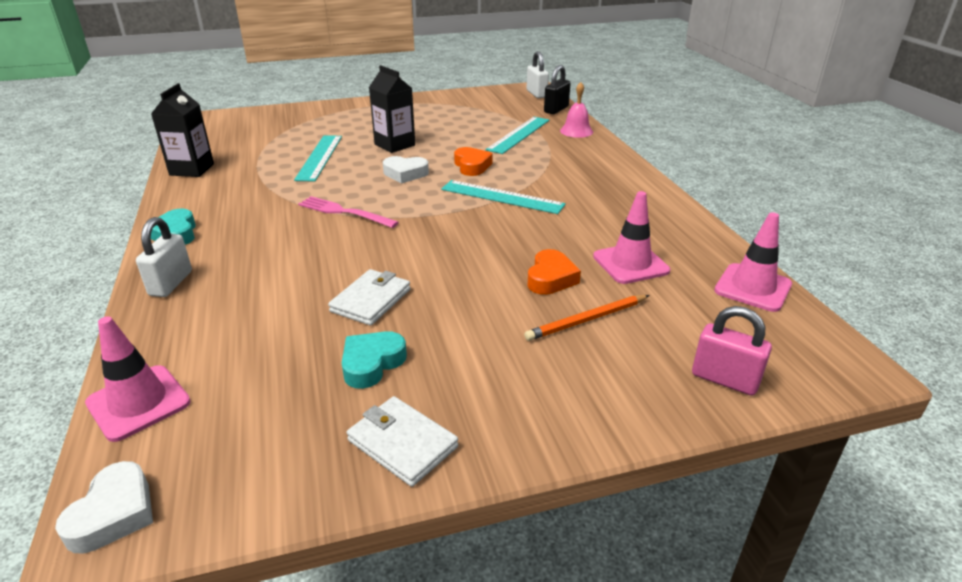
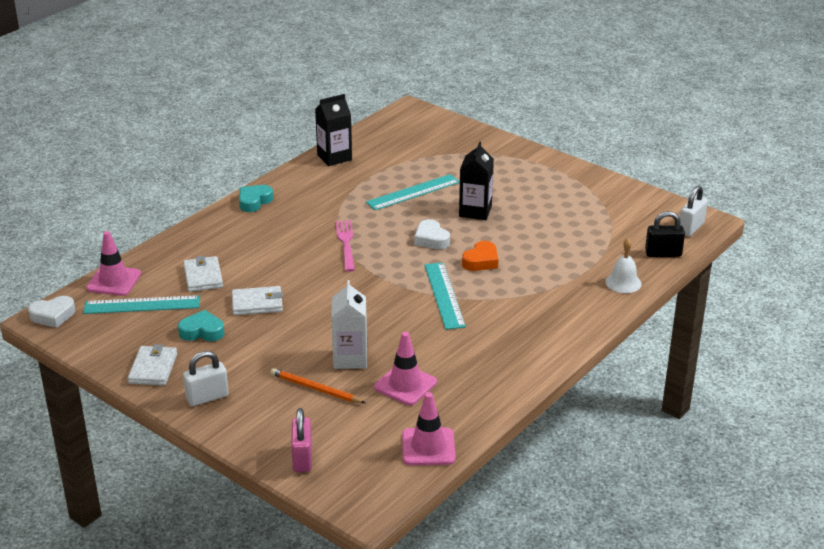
camera: 55 degrees right, 0 degrees up
(171, 283) = (206, 231): white padlock -> white padlock (207, 397)
(256, 319) = (203, 276): none -> white wallet
(519, 134) = (574, 257): turquoise ruler -> turquoise ruler (142, 305)
(551, 278) = (350, 358): orange heart -> white carton
(576, 131) = (623, 282): pink bell -> white bell

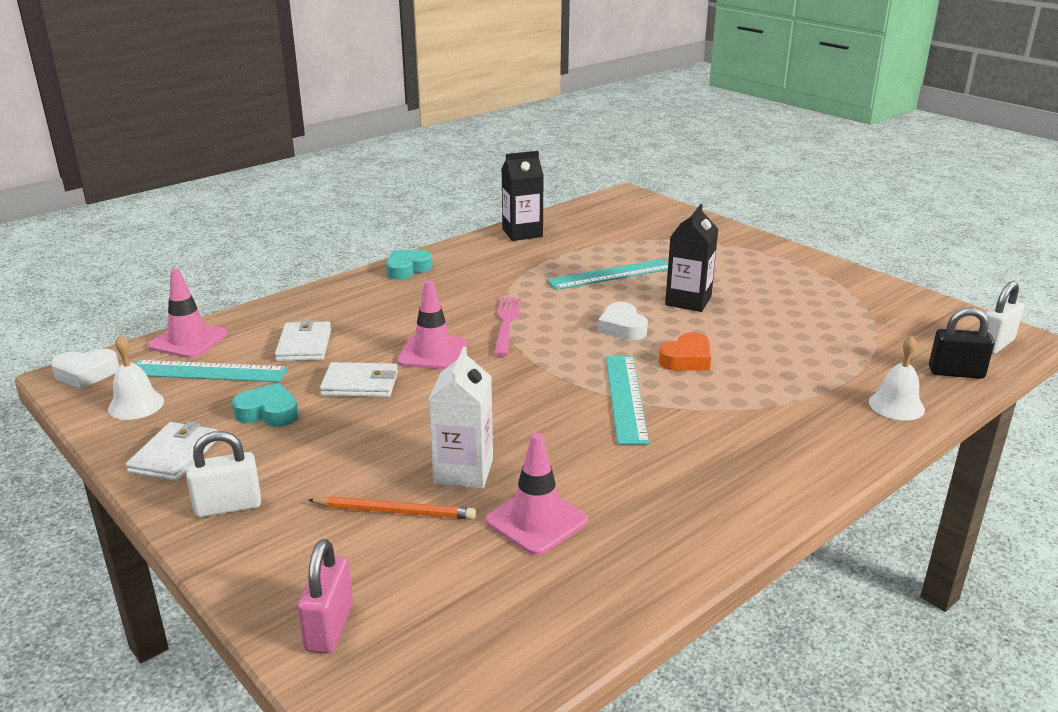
camera: 10 degrees right, 5 degrees down
(105, 335) = (136, 405): none -> white bell
(315, 389) = (395, 511): orange pencil -> orange pencil turned 150 degrees clockwise
(428, 447) = (548, 633): pink traffic cone -> pink traffic cone (432, 353)

